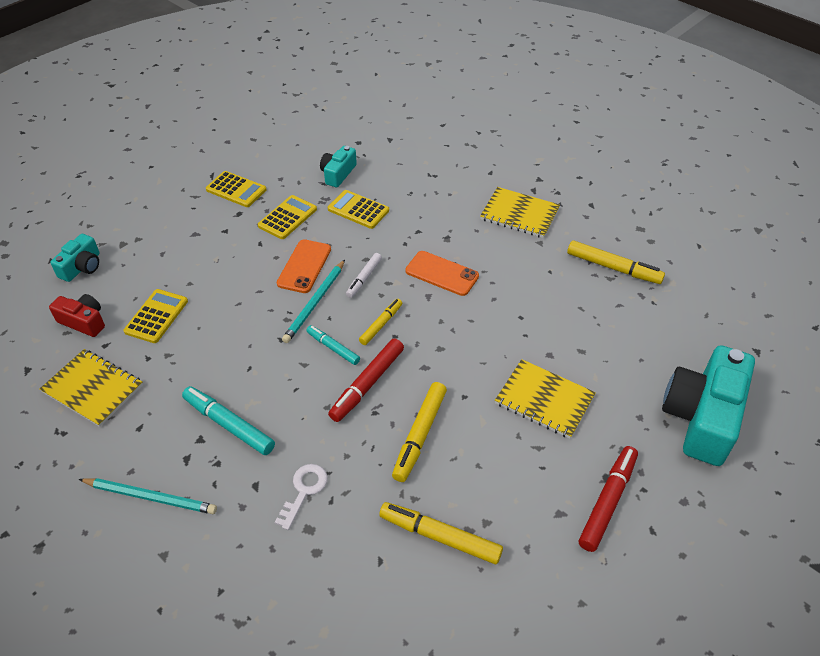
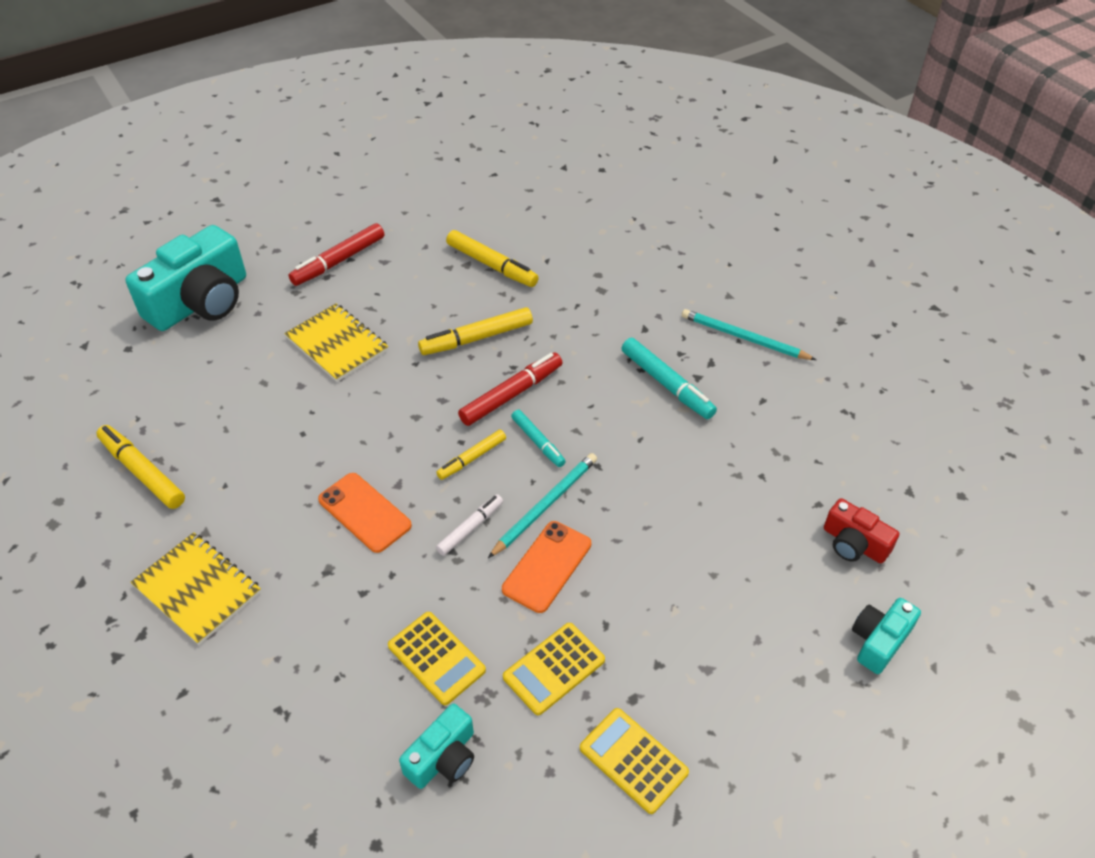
camera: 165 degrees left, 0 degrees up
(92, 389) = (822, 451): yellow notebook -> none
(156, 316) = (756, 530): yellow calculator -> none
(304, 491) = (600, 316): white key -> none
(419, 435) = (476, 338): yellow marker -> yellow marker turned 150 degrees counterclockwise

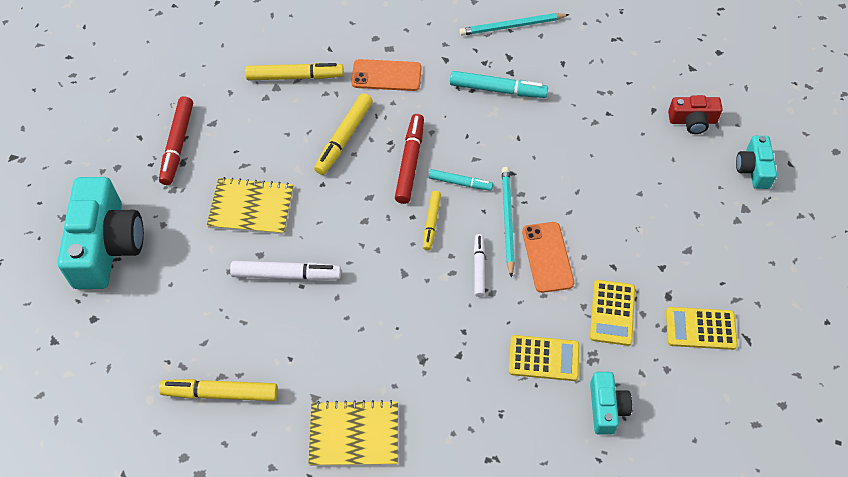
camera: 40 degrees left, 10 degrees up
(301, 416) = (286, 275): none -> white marker
(364, 512) = (403, 307): orange phone -> orange phone (386, 75)

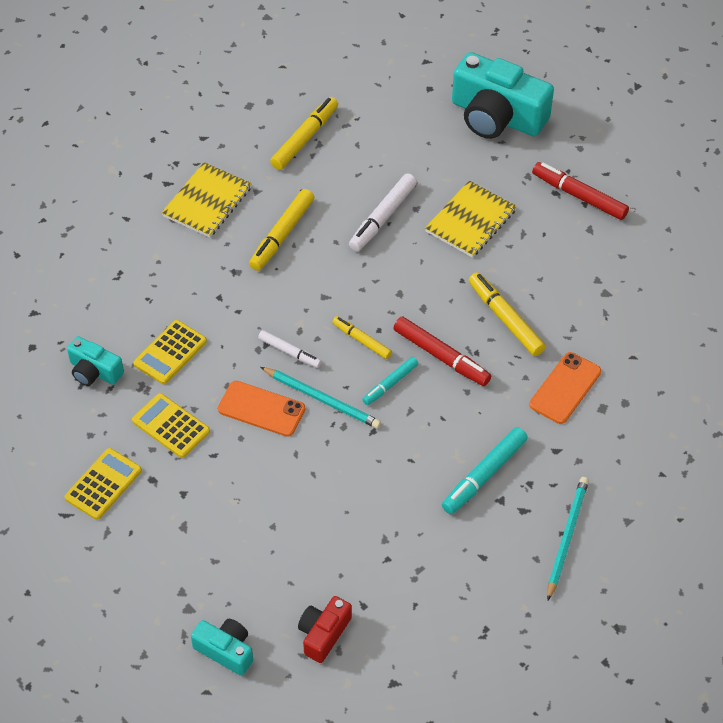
camera: 120 degrees right, 5 degrees down
(295, 77) = (610, 313): yellow marker -> yellow marker (282, 235)

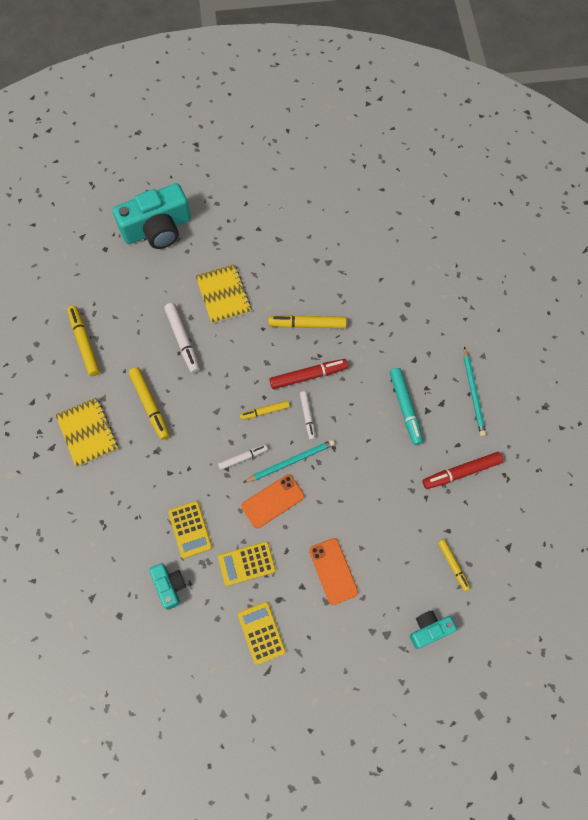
camera: 55 degrees left, 15 degrees up
(94, 371) = (169, 586): turquoise camera -> turquoise camera turned 90 degrees counterclockwise
(323, 634) = (453, 565): red camera -> yellow marker
(390, 384) = (307, 416): turquoise marker -> white marker
(565, 388) = (377, 327): orange phone -> orange phone (333, 571)
(566, 537) = (473, 393): turquoise pencil -> turquoise pencil turned 150 degrees counterclockwise
(579, 196) = (251, 228): red marker -> red marker (461, 472)

